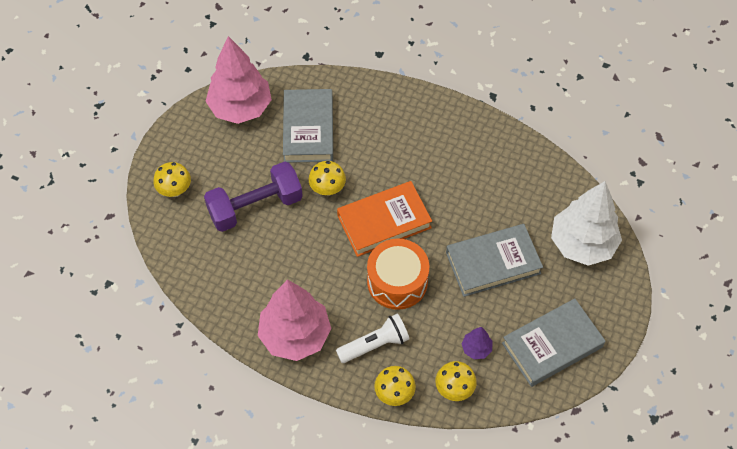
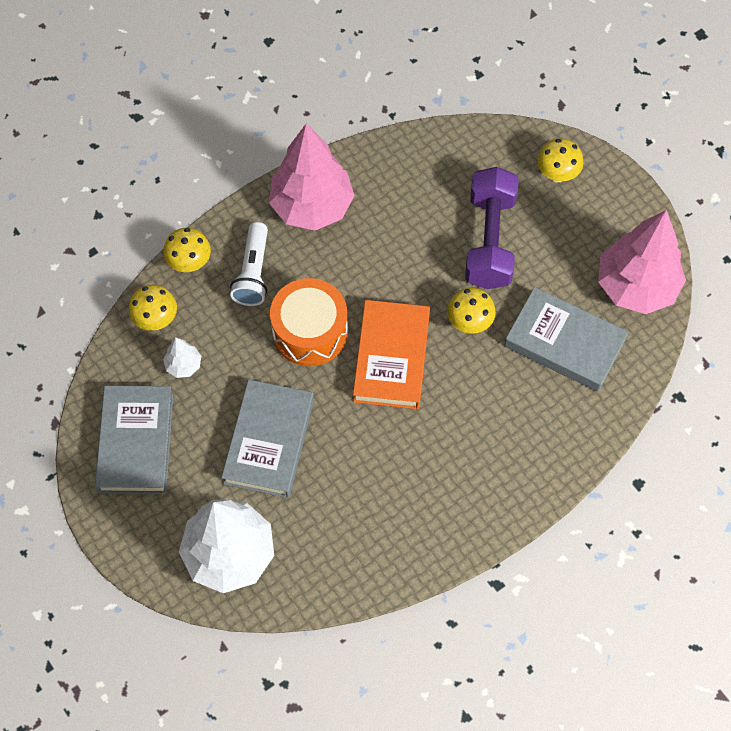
camera: 120 degrees right, 5 degrees up
(476, 348) = (183, 365): purple tree -> white tree

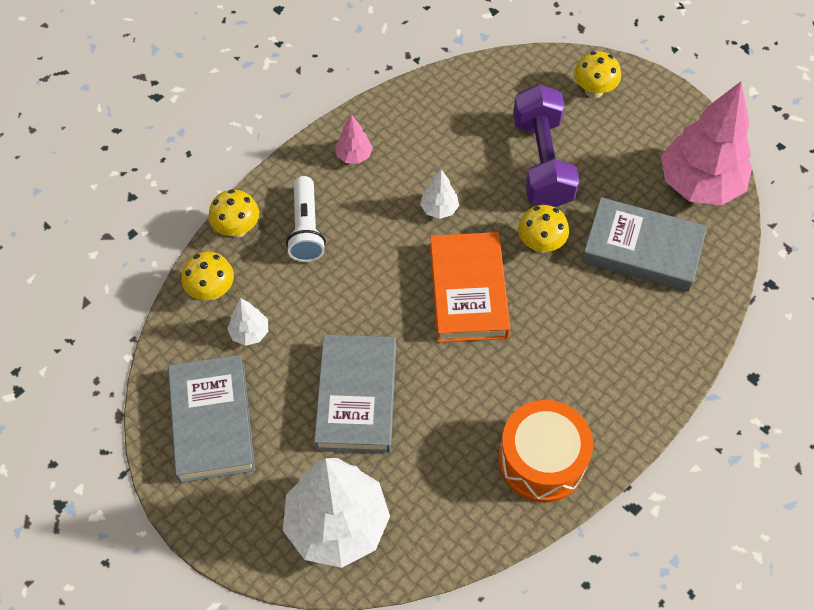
camera: 10 degrees left, 5 degrees down
(310, 331) = (377, 278): orange drum -> orange drum (542, 460)
(312, 206) = (354, 155): pink tree -> pink tree, size x0.43
(381, 272) = (439, 209): none -> white tree

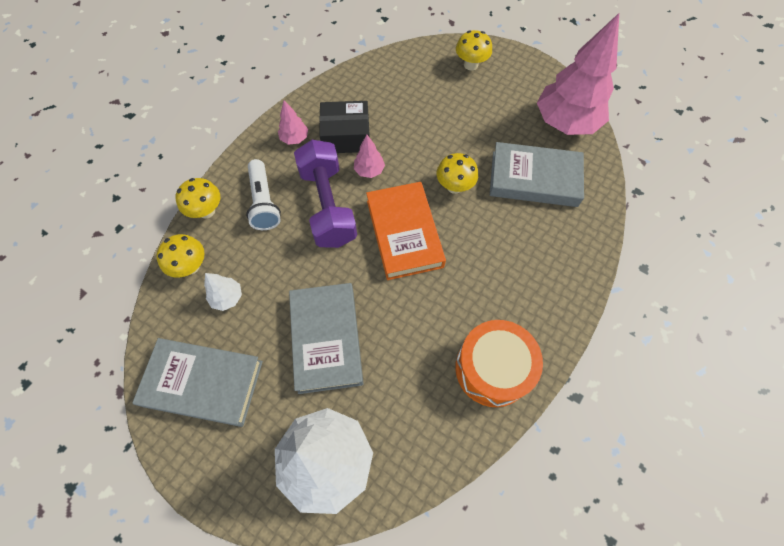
camera: 10 degrees left, 5 degrees up
(212, 421) = (203, 383): grey book -> grey book turned 60 degrees counterclockwise
(418, 161) = (346, 136): none -> black box
(439, 209) = (369, 171): white tree -> pink tree
(542, 162) = (443, 123): purple dumbbell -> purple dumbbell (328, 206)

